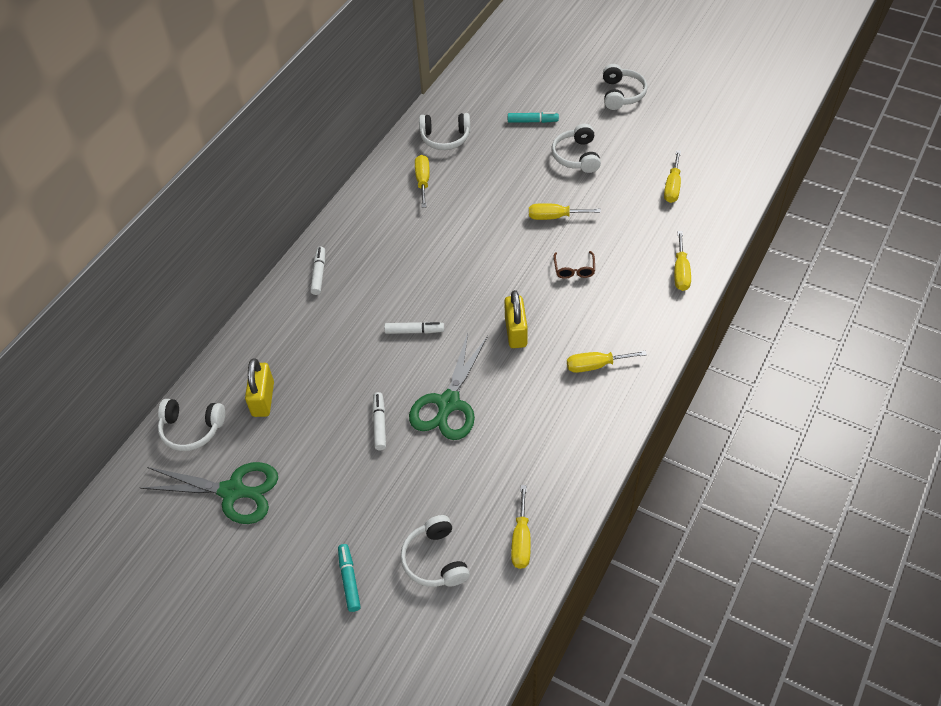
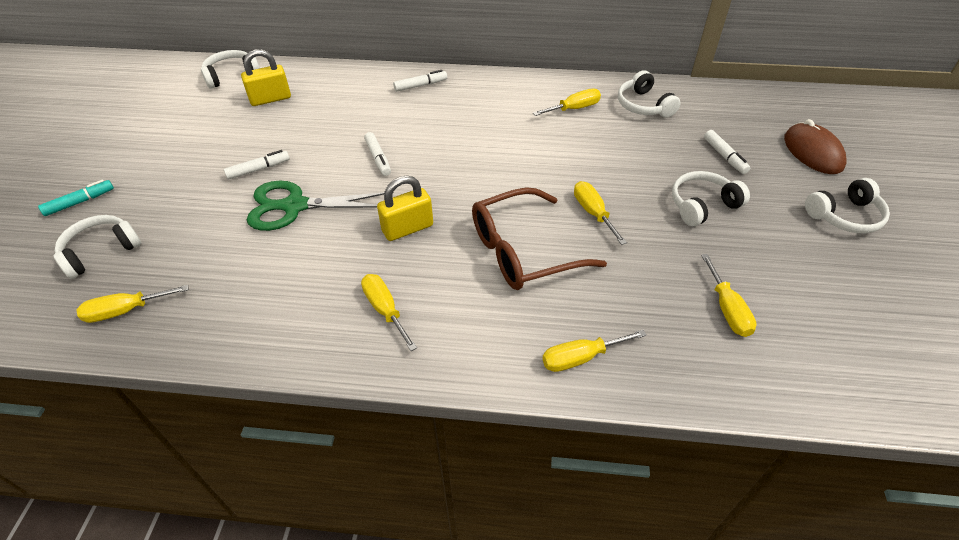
camera: 65 degrees right, 5 degrees down
(192, 429) = (231, 76): white headphones -> white headphones turned 75 degrees clockwise
(234, 491) = (172, 113): green scissors -> none
(532, 121) = (724, 156): turquoise marker -> white marker
(553, 75) = (812, 152): none -> brown mouse
(574, 269) = (523, 251): brown glasses -> brown glasses, size x2.28
(672, 187) = (727, 309): yellow screwdriver -> yellow screwdriver turned 90 degrees counterclockwise

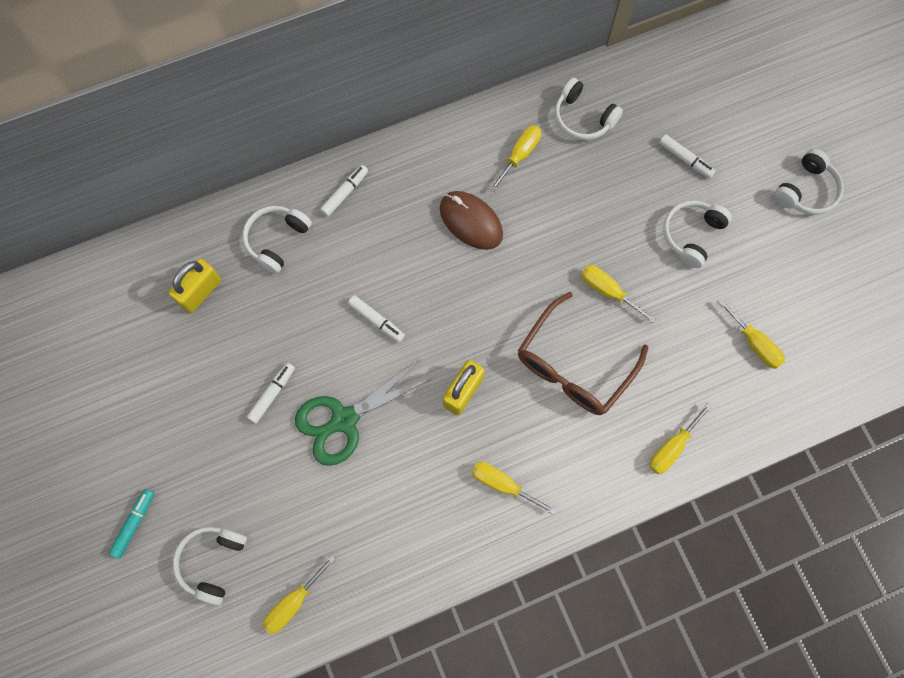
camera: 30 degrees left, 25 degrees up
(231, 76) = (124, 277): white headphones -> white headphones (277, 240)
(812, 152) = (756, 115): brown mouse -> brown mouse (471, 221)

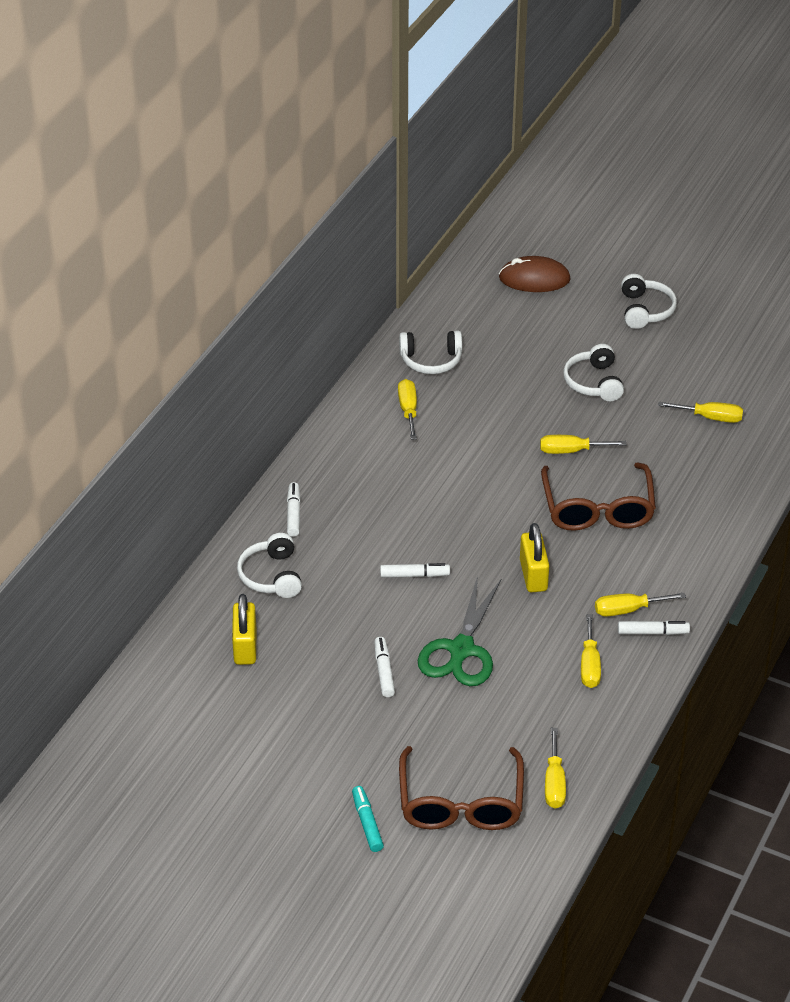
camera: 40 degrees left, 30 degrees down
(212, 562) = (461, 803): white headphones -> brown glasses
(471, 221) = (417, 471): brown mouse -> brown mouse (534, 279)
(672, 447) = (723, 511): yellow screwdriver -> yellow screwdriver (589, 665)
(685, 159) = (537, 341): white marker -> white marker (653, 632)

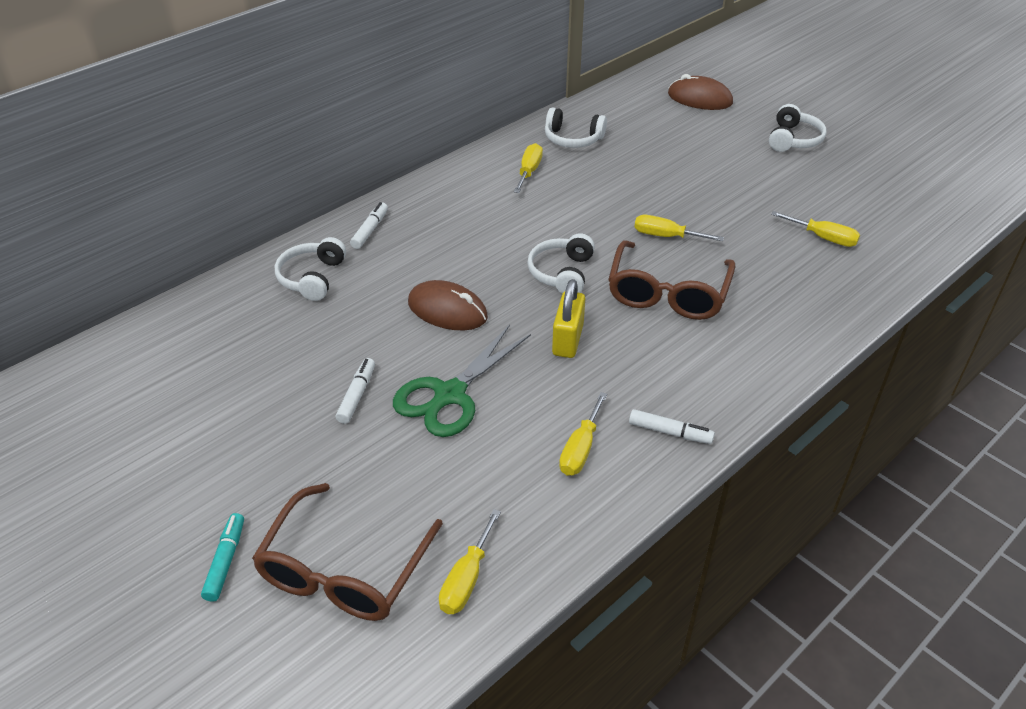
camera: 20 degrees right, 0 degrees up
(245, 647) = (240, 335): yellow padlock -> none
(414, 575) = (447, 310): white marker -> brown mouse
(594, 382) = (717, 185): white headphones -> white headphones (562, 273)
(628, 610) = (652, 400): yellow screwdriver -> none

